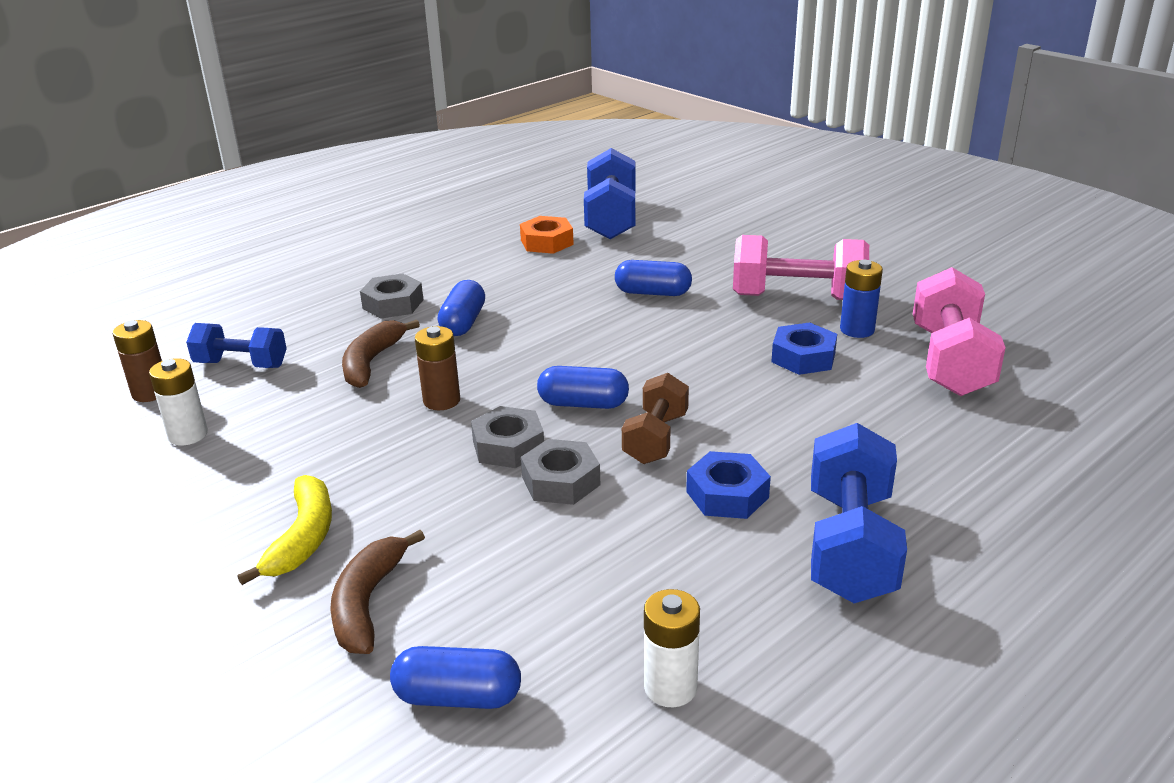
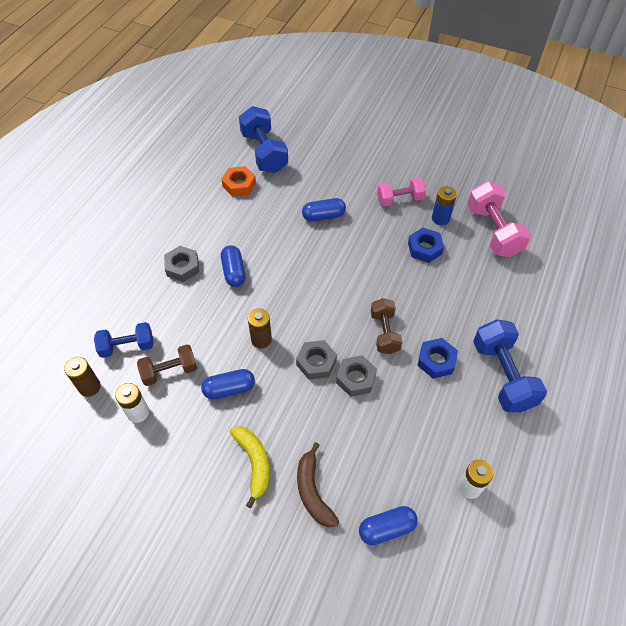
camera: 25 degrees left, 25 degrees up
(275, 403) = (170, 371): none -> brown dumbbell
(372, 362) = (203, 321): brown banana -> none
(583, 404) = (336, 318): blue capsule -> blue capsule (229, 389)
(797, 297) = (400, 199): pink dumbbell -> pink dumbbell, size x0.63

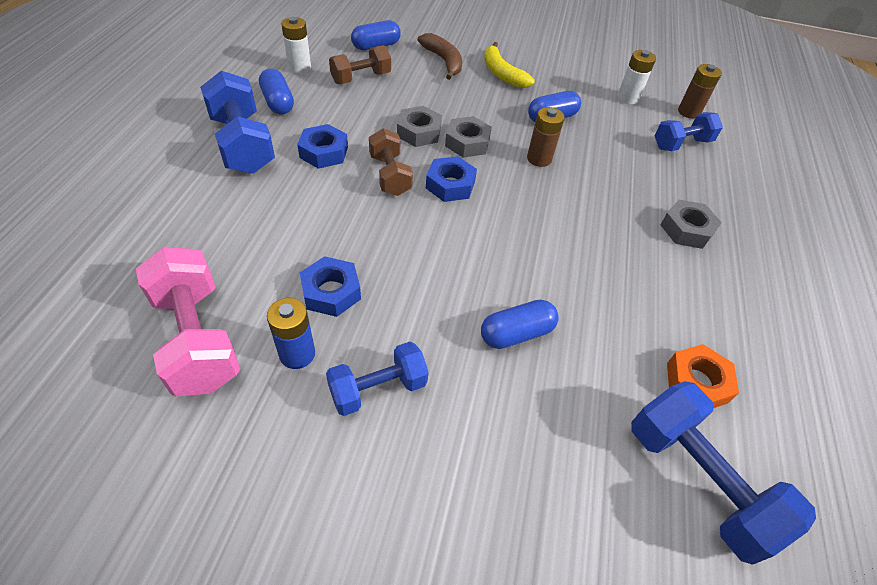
camera: 165 degrees right, 5 degrees down
(170, 371) = (621, 127): brown dumbbell -> brown dumbbell (361, 78)
(234, 272) = (614, 229): blue capsule -> blue capsule (278, 102)
(339, 319) = (450, 185): none -> blue nut
(400, 199) = (378, 389): pink dumbbell -> blue dumbbell

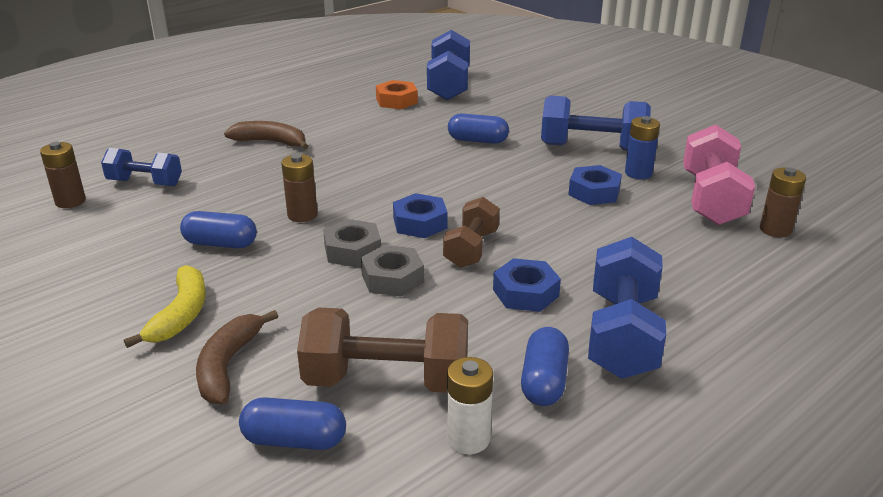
camera: 140 degrees left, 20 degrees down
(120, 311) = (775, 230): none -> brown battery
(361, 78) = (386, 380): brown dumbbell -> brown dumbbell, size x1.58
(378, 389) = (592, 148): blue dumbbell -> blue dumbbell, size x1.58
(628, 98) = (97, 234): white battery -> none
(686, 229) = (270, 142): grey nut -> brown banana

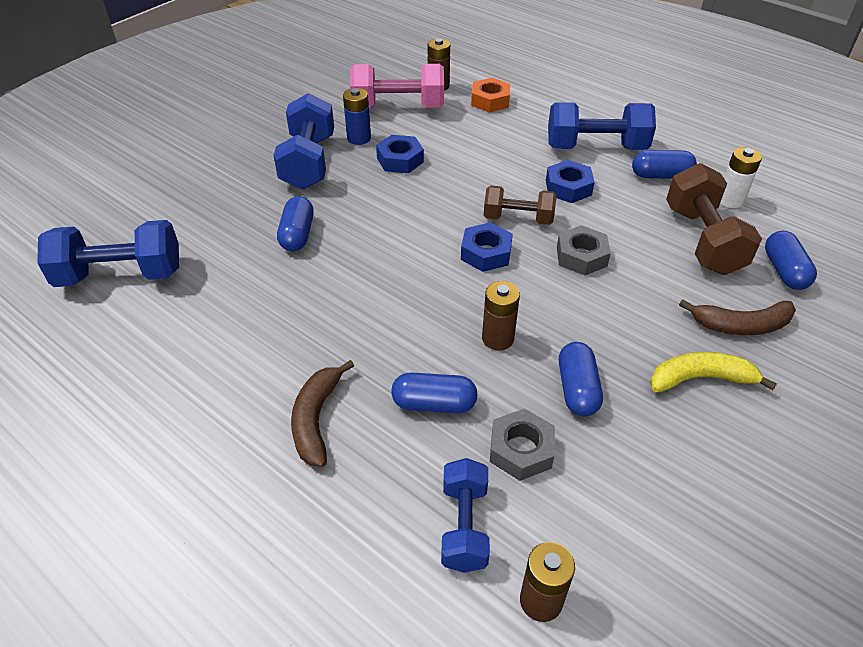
camera: 100 degrees left, 15 degrees up
(253, 182) = (434, 403): none -> blue capsule
(352, 251) = (550, 288): grey nut -> grey nut (521, 450)
(396, 101) = (172, 317): orange nut -> orange nut (490, 101)

